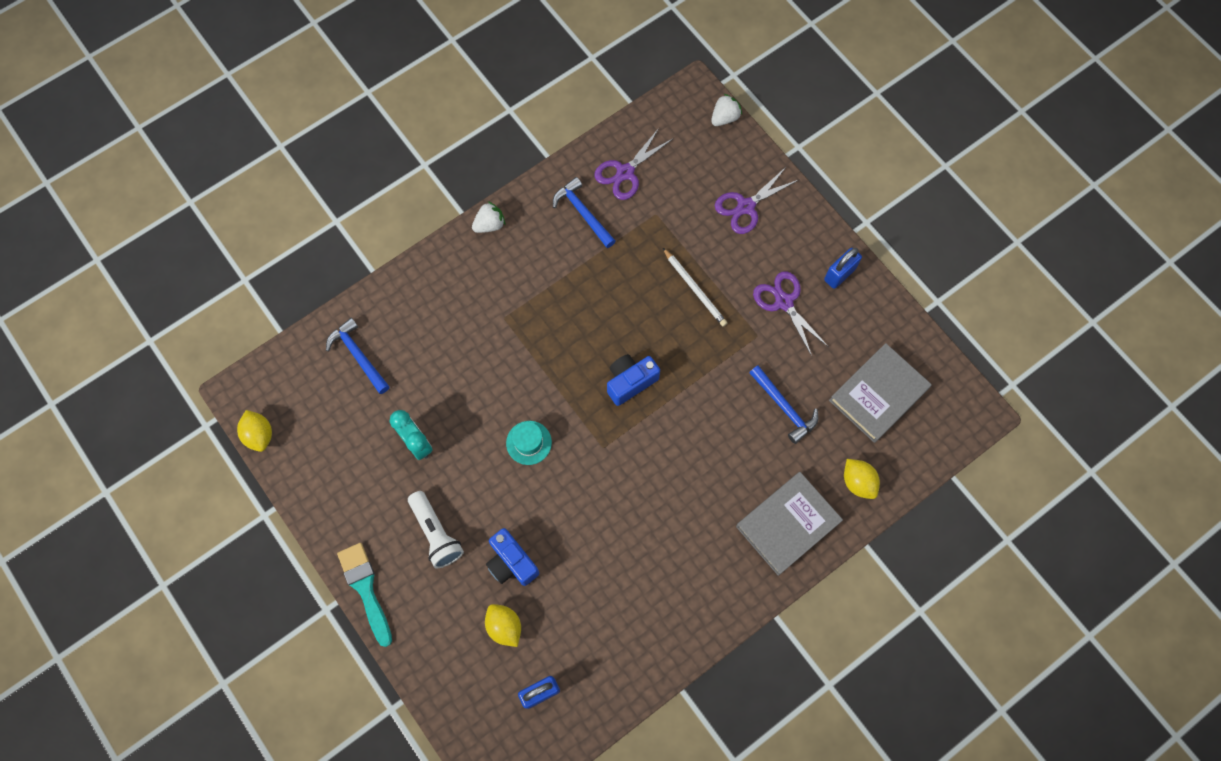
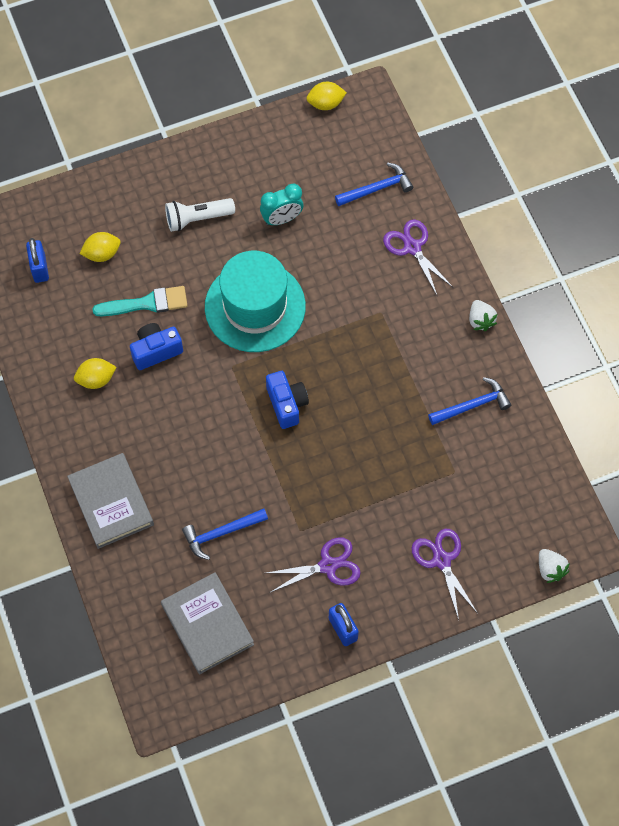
camera: 105 degrees right, 5 degrees down
(365, 589) = (168, 159): turquoise brush -> turquoise brush (146, 303)
(511, 562) = (153, 270): blue camera -> blue camera (156, 351)
(528, 442) = (255, 306): turquoise hat -> turquoise hat, size x2.40
(625, 173) = (508, 455): purple scissors -> purple scissors (412, 247)
(695, 289) = (364, 486): white pencil -> none
(858, 482) = (129, 577): yellow lemon -> yellow lemon (96, 379)

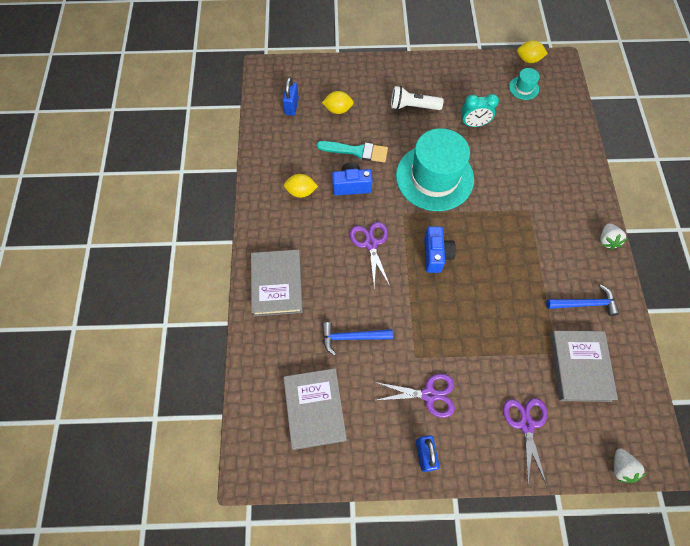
camera: 20 degrees right, 0 degrees up
(331, 147) = (523, 88): none -> turquoise hat
(377, 188) = (550, 124): blue hammer -> none
(412, 247) = (566, 171): purple scissors -> purple scissors (370, 243)
(483, 478) = (579, 366): none -> grey book

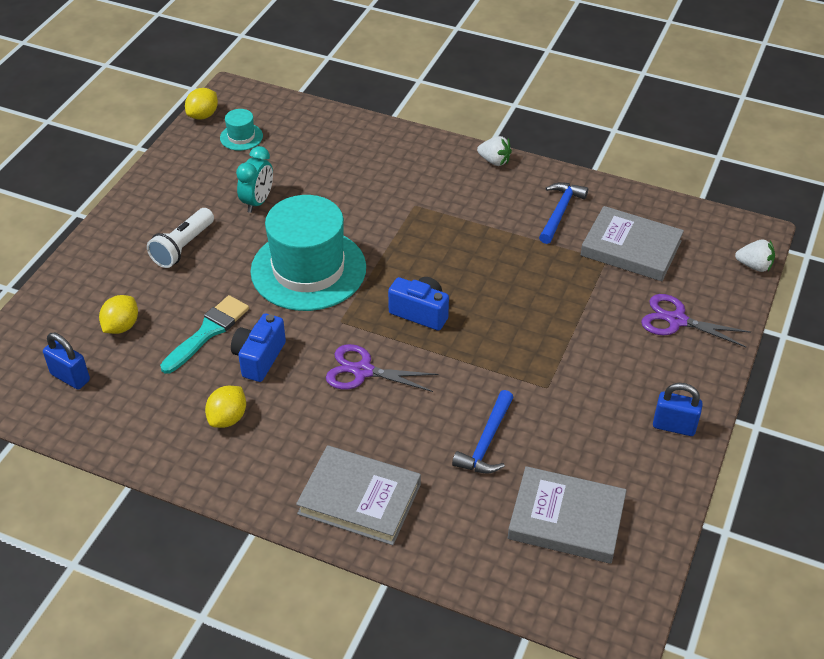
camera: 65 degrees left, 20 degrees down
(429, 394) = (602, 393): purple scissors -> none

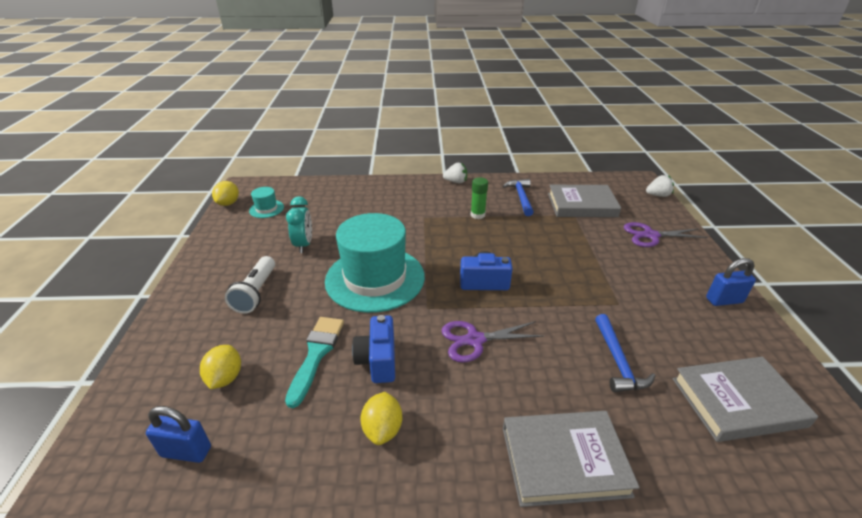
camera: 25 degrees left, 10 degrees down
(482, 222) = (477, 215): none -> green glue stick

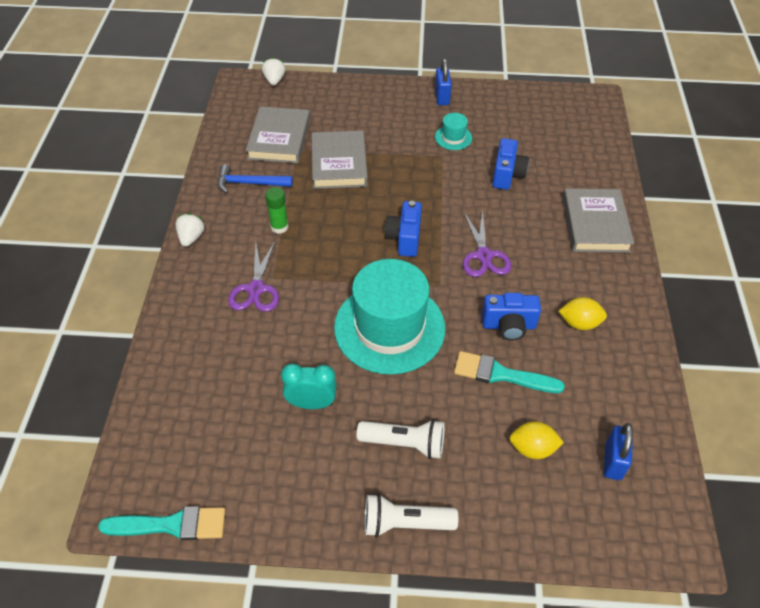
camera: 85 degrees left, 15 degrees up
(186, 296) = (405, 523): none -> white flashlight
(228, 203) = (171, 525): yellow lemon -> turquoise brush
(266, 209) = (205, 463): turquoise hat -> turquoise hat (453, 137)
(617, 361) = (507, 175): blue hammer -> blue camera
(650, 235) = (346, 108): purple scissors -> purple scissors (256, 289)
(737, 402) = (542, 129): grey book -> grey book (339, 163)

